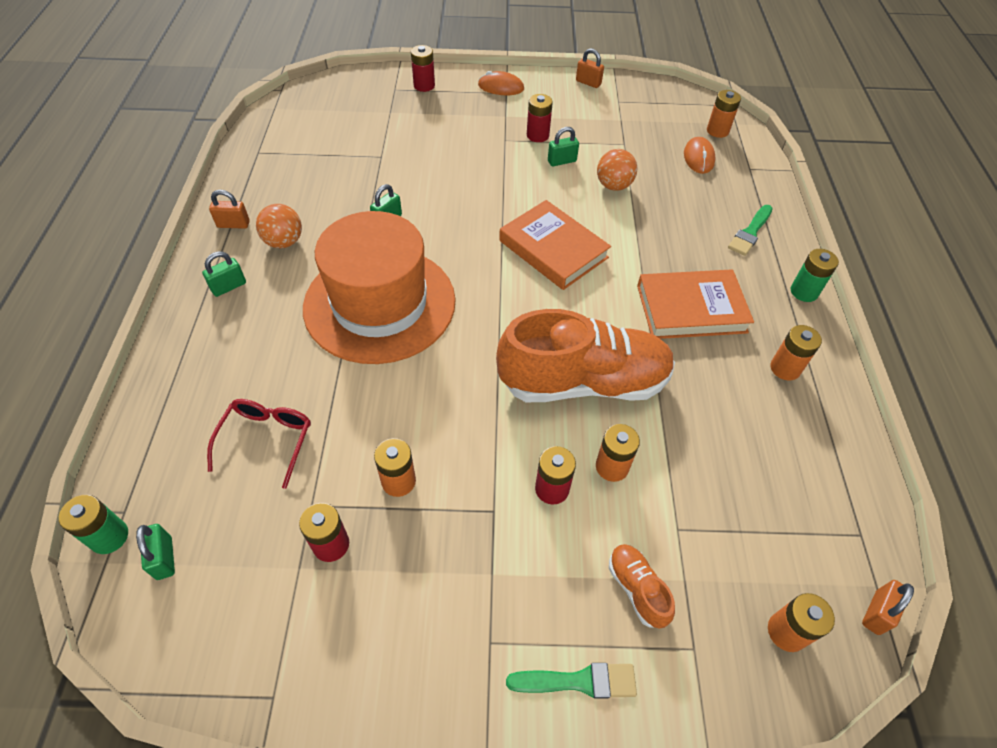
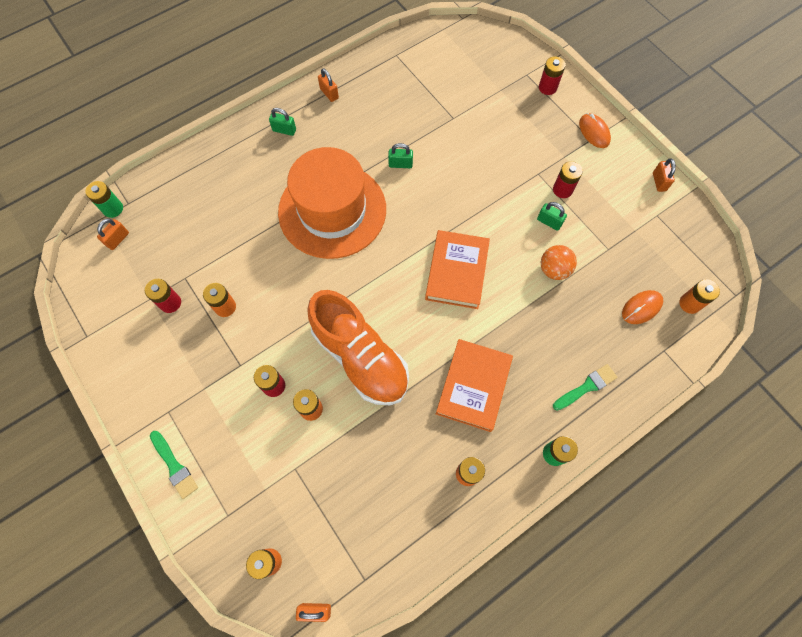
camera: 55 degrees right, 15 degrees up
(164, 558) = (118, 239): green padlock -> orange padlock
(266, 440) = (205, 229): red glasses -> none
(284, 242) = (337, 128): orange ball -> none
(637, 589) = (243, 466): orange shoe -> none
(691, 308) = (473, 386): orange book -> orange book turned 60 degrees clockwise
(750, 232) = (586, 387): green brush -> green brush turned 150 degrees clockwise

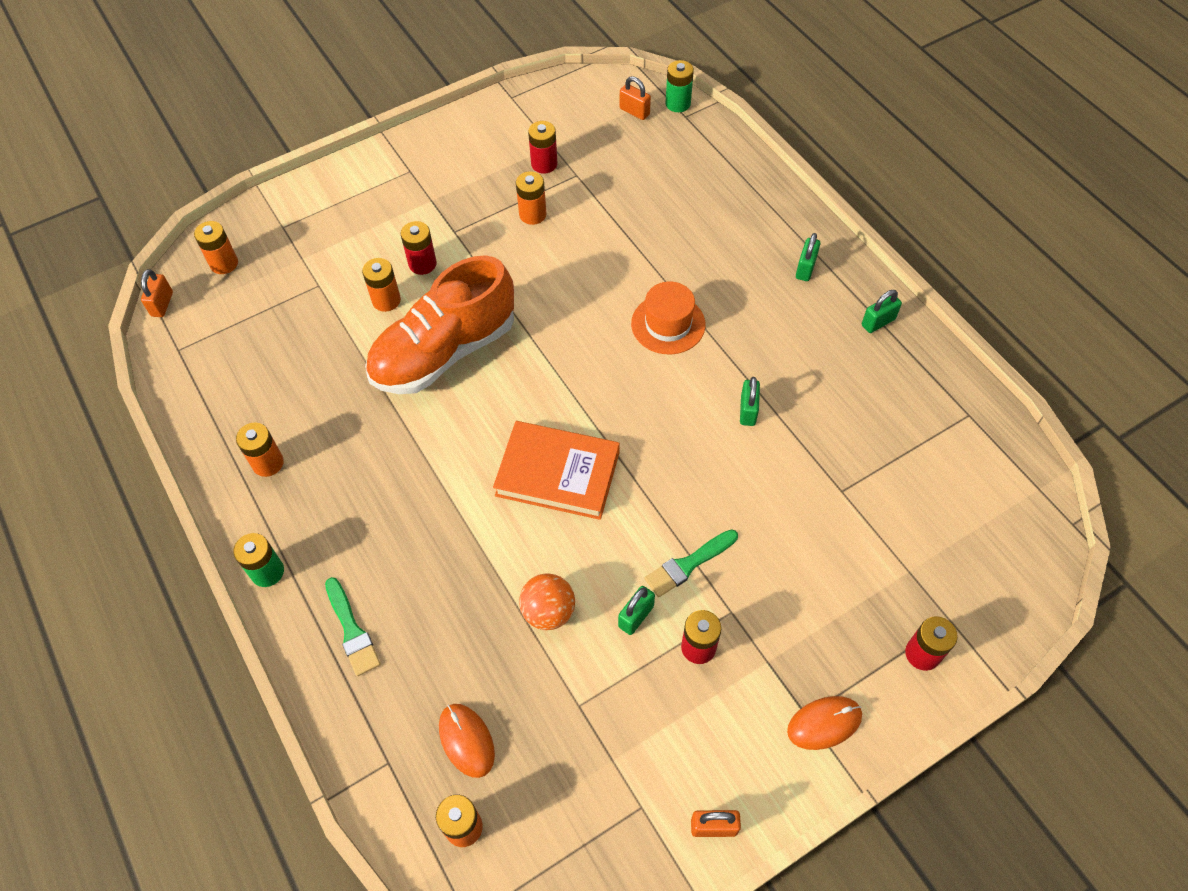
camera: 95 degrees right, 10 degrees down
(174, 466) = (347, 180): green brush -> green brush (688, 564)
(329, 93) = (878, 322): orange padlock -> green padlock
(332, 210) = (668, 324): orange hat -> orange hat, size x0.48
(473, 386) = (381, 480): orange book -> none

